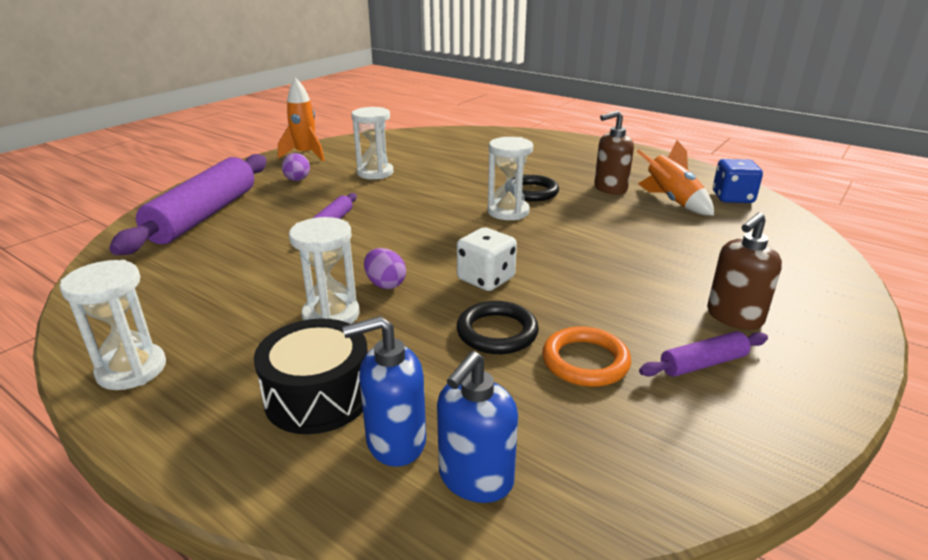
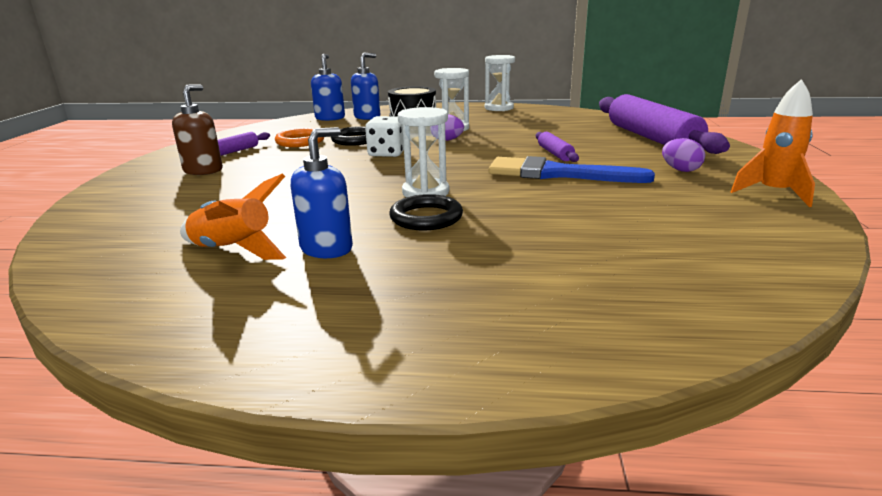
camera: 150 degrees right, 5 degrees down
(375, 173) = (637, 194): white hourglass -> none
(382, 201) = (558, 174): none -> blue brush
(610, 188) = (327, 248): brown soap dispenser -> blue soap dispenser
(732, 198) = (130, 281): blue dice -> none

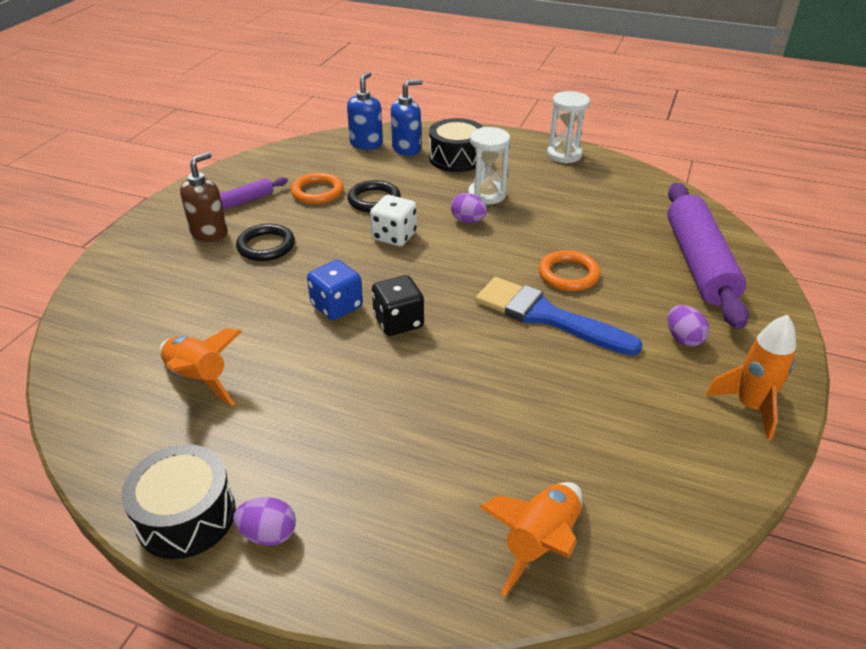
camera: 15 degrees right, 15 degrees up
(266, 349) = (186, 516): none -> black drum
(327, 248) = (274, 395): blue soap dispenser -> none
(358, 192) = (337, 306): none -> blue dice
(382, 345) = (268, 534): none -> purple egg
(425, 192) = (398, 322): white hourglass -> black dice
(426, 217) = (379, 366): black ring -> black ring (266, 246)
(555, 153) = (568, 274): purple rolling pin -> orange ring
(686, 296) = (540, 542): none -> orange rocket

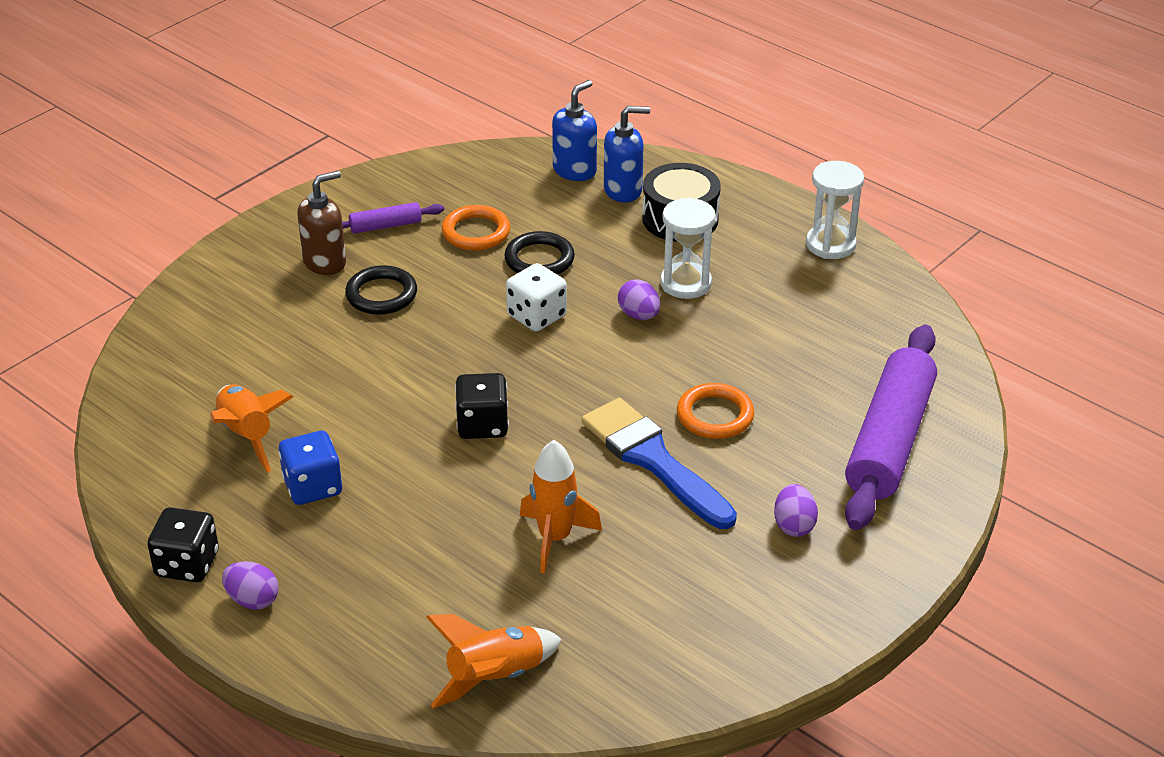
camera: 20 degrees right, 0 degrees up
(186, 516) = (187, 564): black drum -> black dice
(337, 306) = (425, 389): blue dice -> blue dice (313, 487)
(750, 407) = (808, 617): orange rocket -> orange rocket (555, 538)

